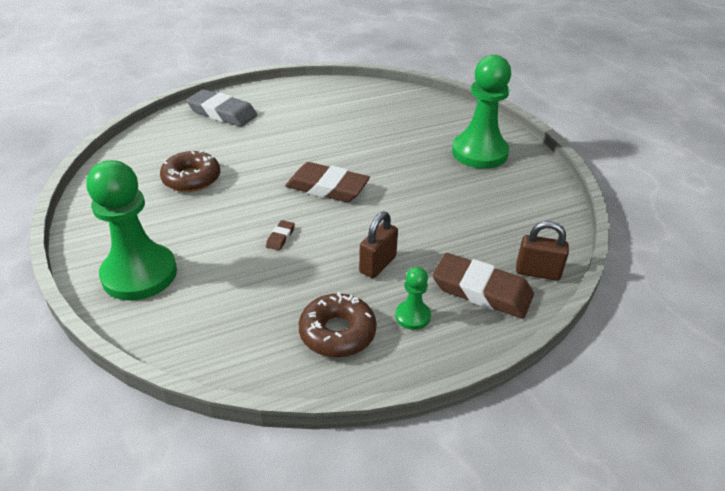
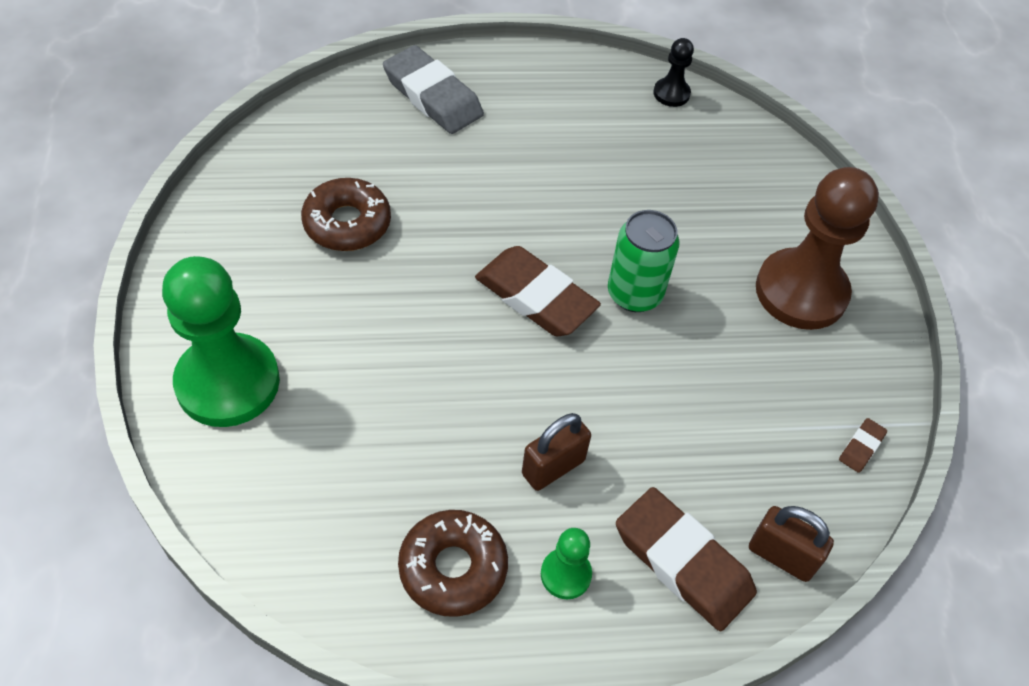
camera: 15 degrees right, 15 degrees up
(280, 237) = (435, 374): brown eraser -> brown eraser (861, 447)
(362, 87) = (671, 93): none -> black pawn
(386, 173) = (634, 294): none -> green can
(479, 153) = (801, 292): green pawn -> brown pawn

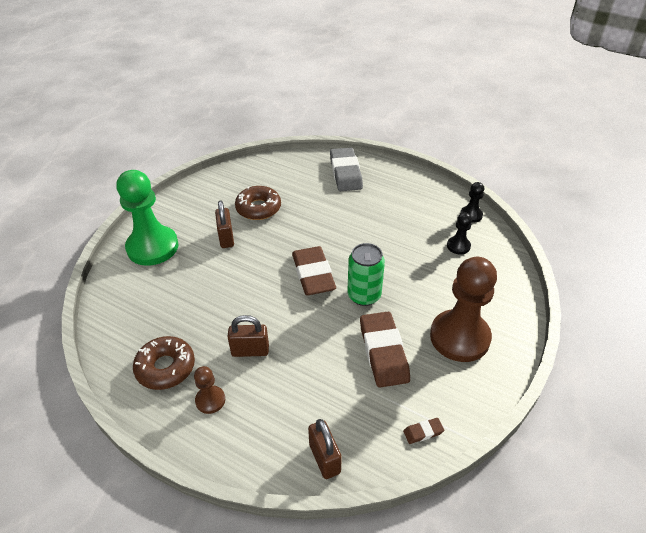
camera: 40 degrees right, 10 degrees down
(343, 303) = (226, 238): none -> brown padlock
(566, 574) = (210, 400): green pawn -> brown pawn
(683, 562) = (270, 429): brown eraser -> brown eraser (383, 352)
(694, 152) = (458, 246): none -> black pawn

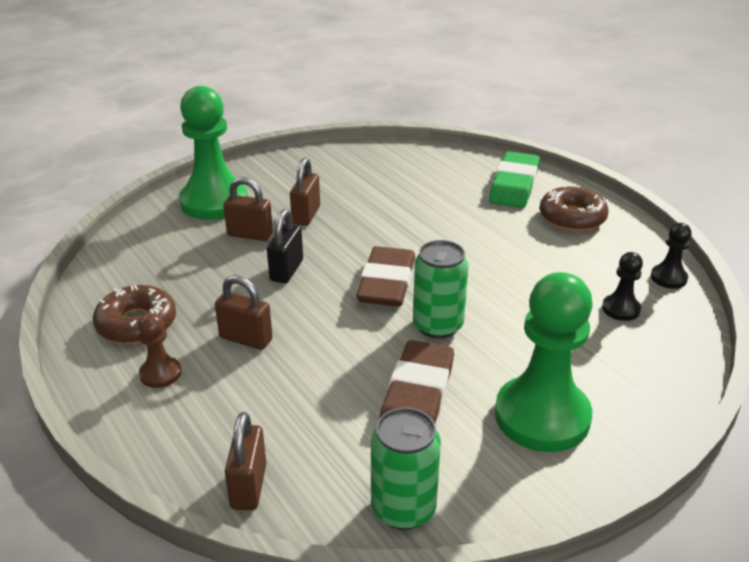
camera: 25 degrees right, 10 degrees down
(197, 266) = (250, 235): none -> brown padlock
(242, 287) = (286, 270): none -> black padlock
(258, 208) = (369, 195): brown donut -> brown donut (572, 218)
(345, 173) = (514, 185): grey eraser -> green eraser
(423, 432) = (403, 508): brown eraser -> green can
(459, 337) = (542, 416): brown pawn -> green pawn

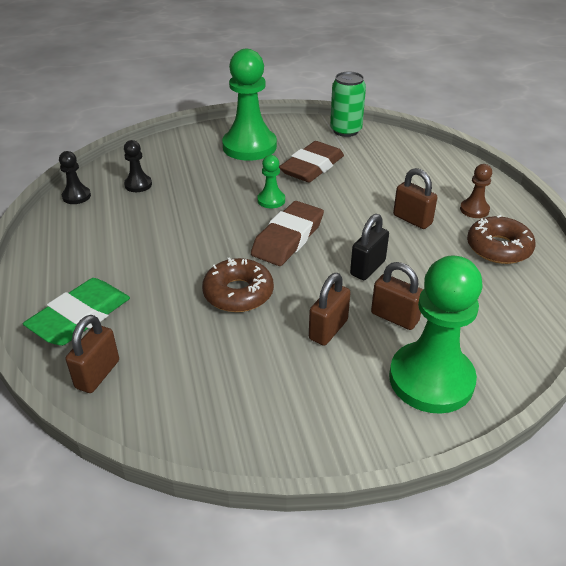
camera: 160 degrees left, 5 degrees up
(248, 486) = (420, 150): brown padlock -> brown padlock (97, 374)
(438, 325) = (271, 200): green can -> green pawn
(572, 218) = (75, 262): brown donut -> brown donut (238, 293)

